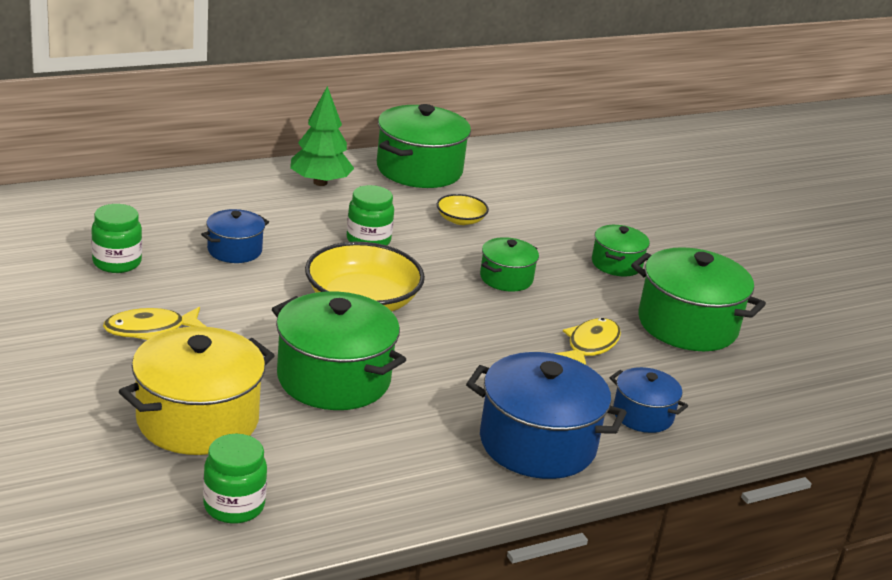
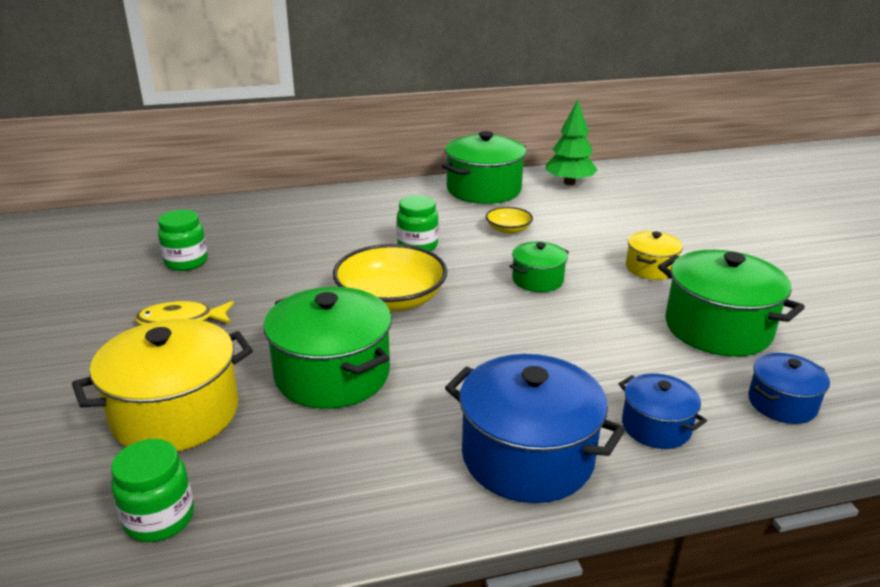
camera: 15 degrees right, 0 degrees up
(234, 250) = (294, 253): blue pot -> blue pot (782, 403)
(320, 182) = (393, 200): green tree -> green tree (569, 183)
(590, 345) = (609, 347): yellow fish -> none
(616, 264) = (650, 268): green pot -> yellow pot

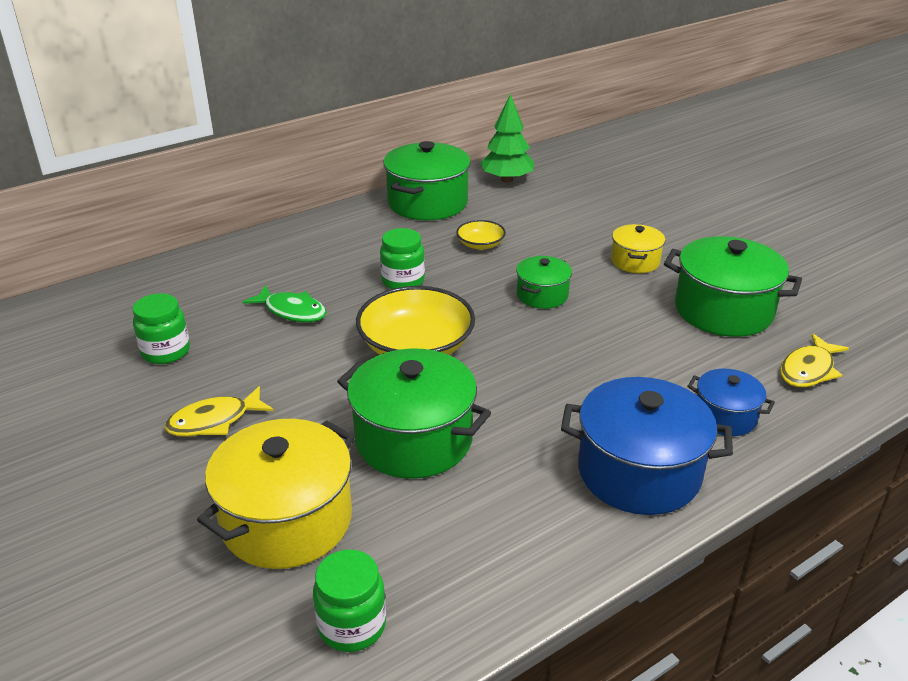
camera: 20 degrees left, 5 degrees up
(307, 251) = (292, 311): none -> green fish
(782, 403) = (808, 370): blue pot -> yellow fish

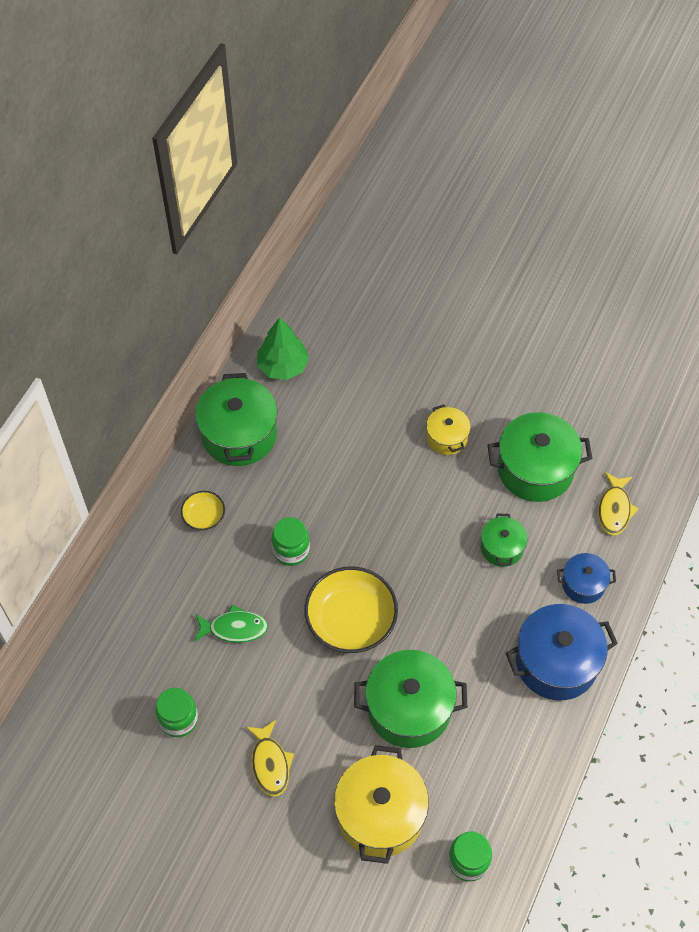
camera: 30 degrees left, 25 degrees up
(214, 421) = (270, 763): yellow fish -> yellow fish turned 45 degrees counterclockwise
(480, 244) = (319, 473): yellow bowl -> yellow bowl (204, 516)
(542, 295) = (403, 515): green pot -> green pot (501, 548)

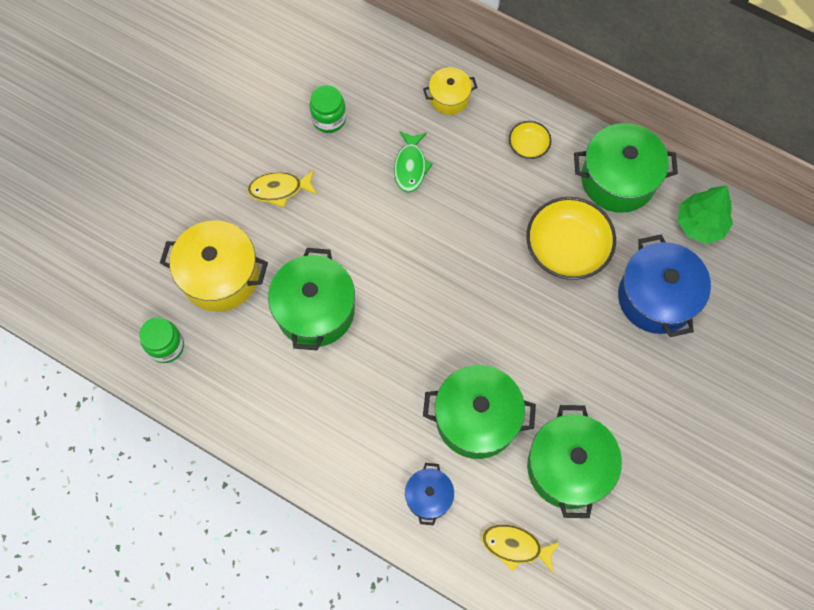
camera: 95 degrees right, 10 degrees up
(291, 550) = (487, 219): green jar -> none
(351, 619) = (410, 267): yellow bowl -> yellow bowl (567, 247)
(447, 438) = (610, 379): yellow pot -> yellow pot (449, 98)
(501, 548) = (476, 419): green pot -> green pot, size x1.83
(556, 662) = (346, 455): blue pot -> blue pot (656, 297)

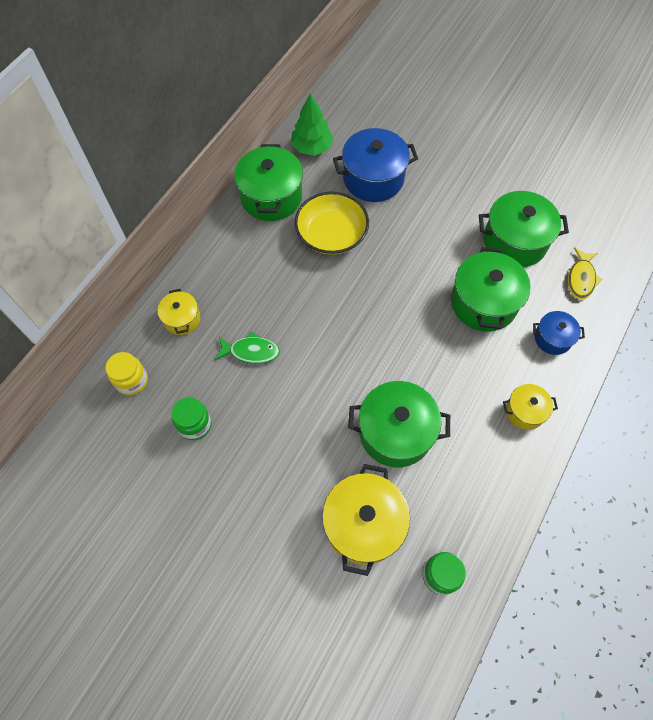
camera: 90 degrees left, 5 degrees down
(279, 189) = (270, 470): yellow fish -> none
(335, 451) = (524, 411): none -> yellow pot
(377, 59) = (132, 381): none -> yellow jar
(528, 145) = (235, 258): yellow bowl -> none

